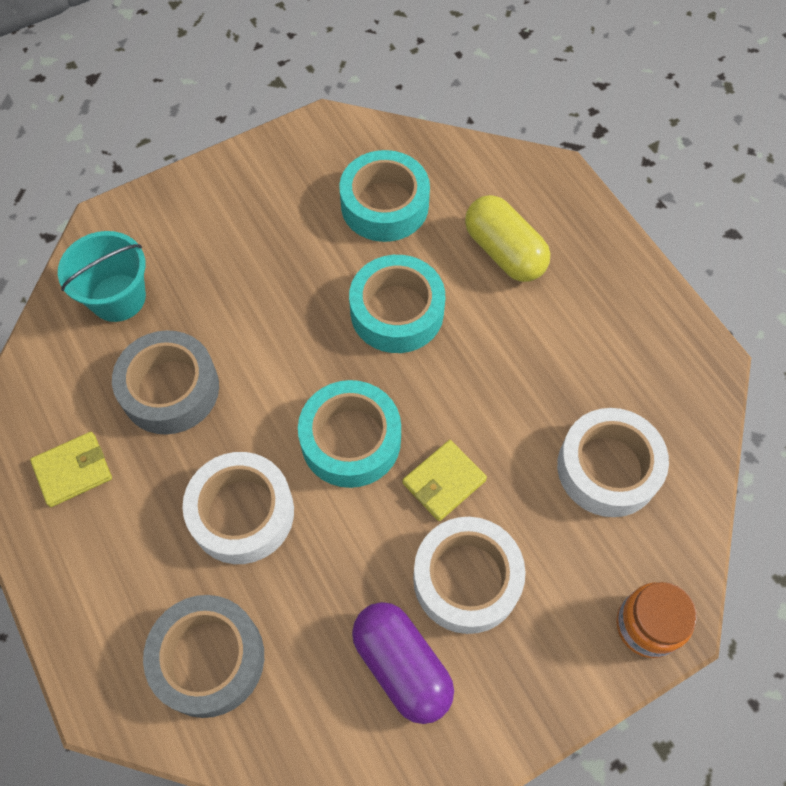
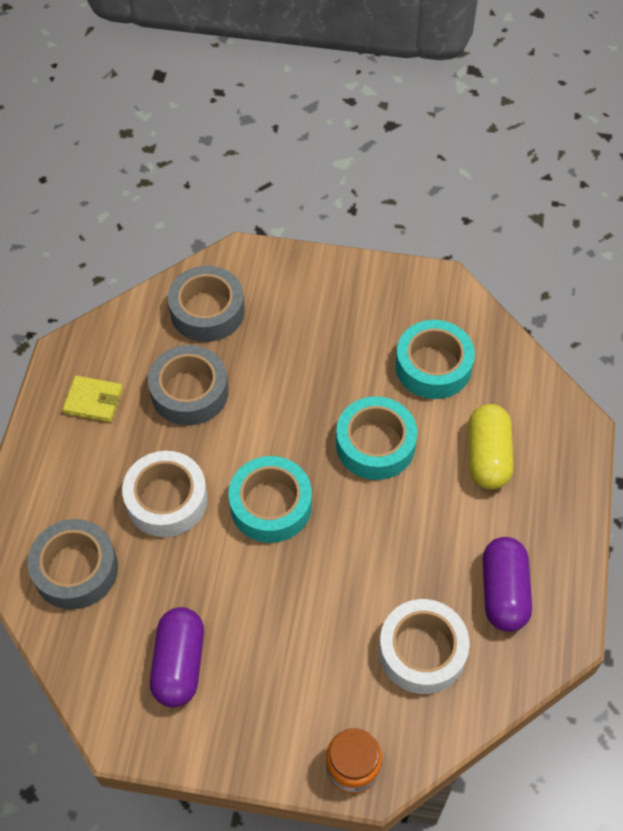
camera: 40 degrees right, 5 degrees down
(118, 298) = (207, 311): turquoise bucket -> grey tape
(444, 482) = (305, 575): yellow wallet -> none
(466, 579) = (264, 645): white tape -> none
(625, 361) = (503, 592): none -> purple capsule

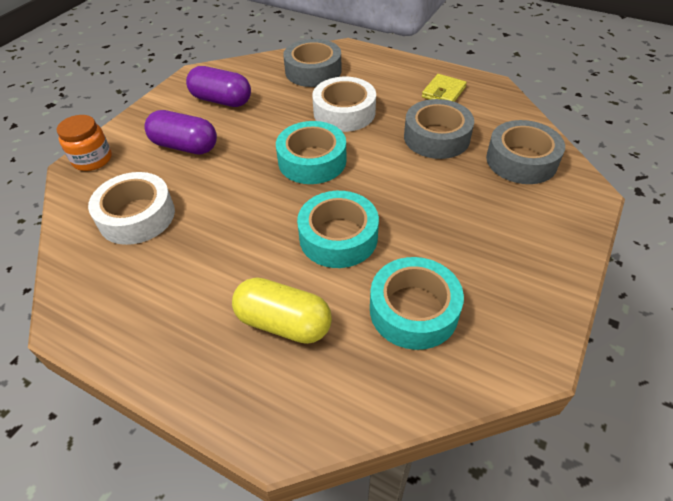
camera: 110 degrees right, 10 degrees down
(503, 592) = (142, 286): purple capsule -> purple capsule (185, 146)

